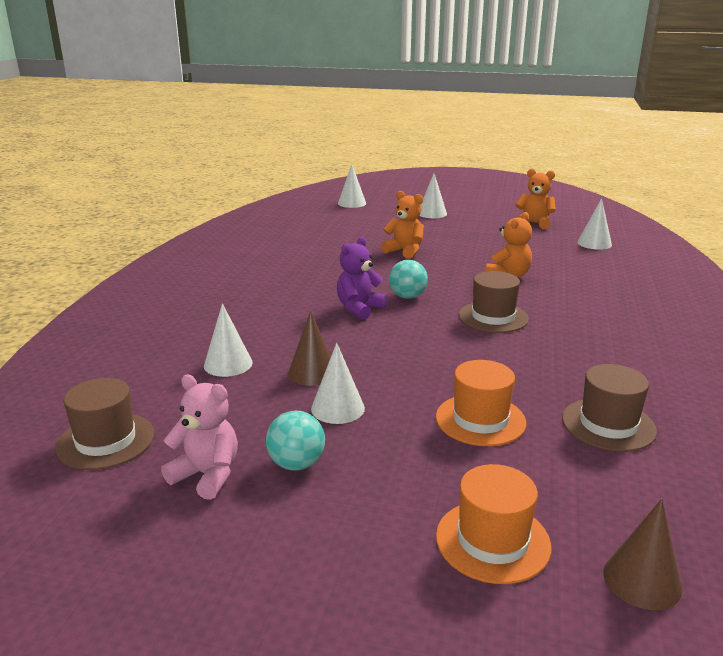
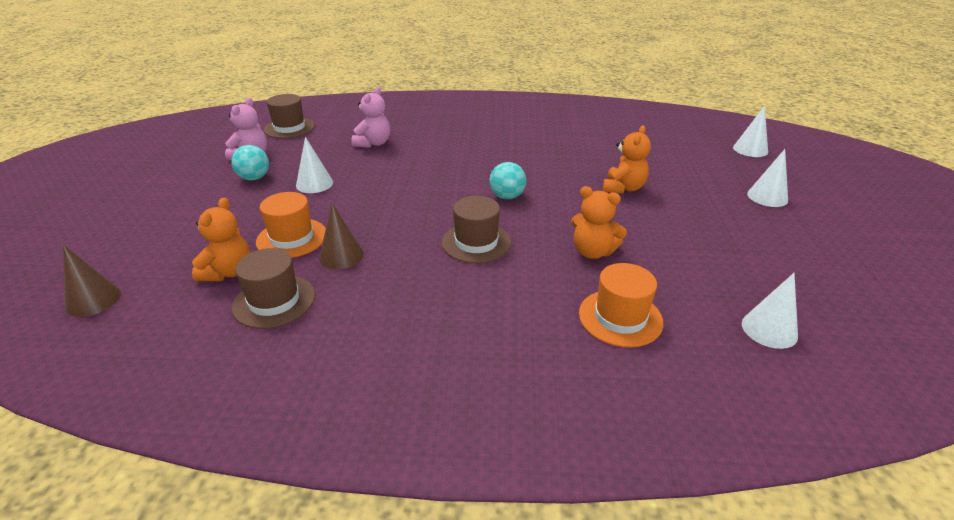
camera: 80 degrees right, 10 degrees up
(228, 364) = (373, 143): white cone -> pink teddy bear
(312, 372) = (363, 171): brown cone -> brown cone (341, 255)
(359, 308) = (473, 177): purple teddy bear -> none
(492, 541) = (157, 244): orange hat -> orange hat (620, 317)
(534, 223) = (809, 275): orange teddy bear -> orange teddy bear (228, 272)

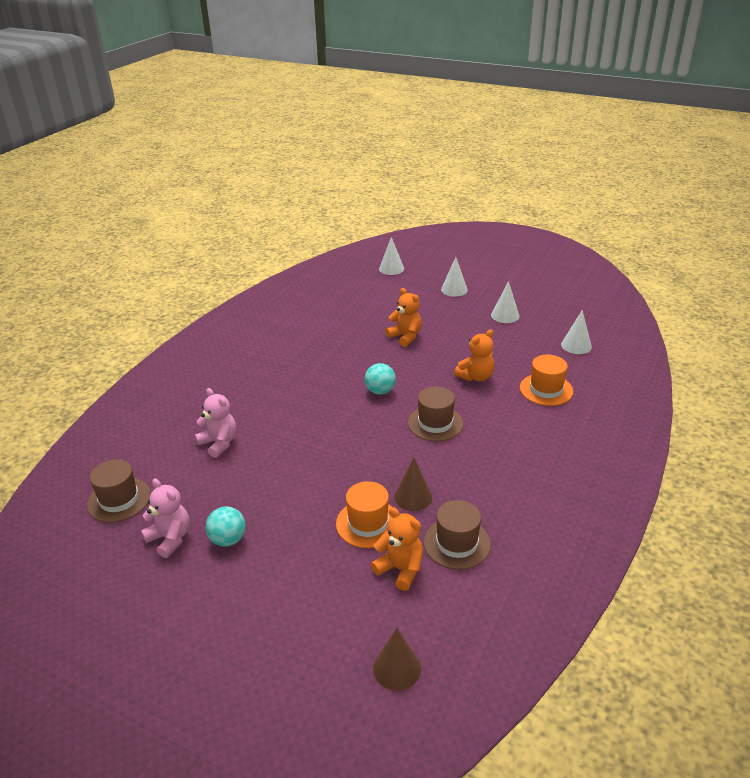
camera: 65 degrees left, 0 degrees up
(314, 184) = (275, 496): white cone -> white cone (505, 315)

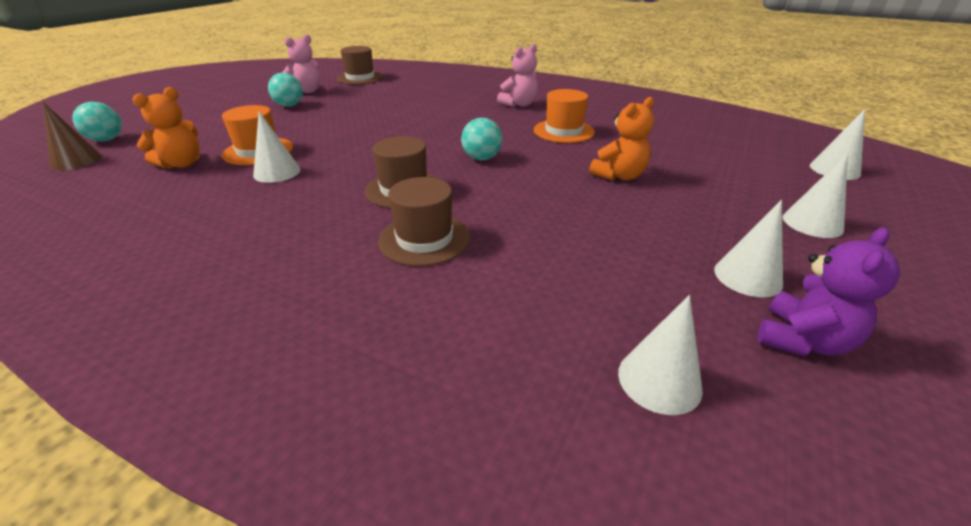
camera: 90 degrees right, 0 degrees up
(219, 443) = (412, 98): pink teddy bear -> pink teddy bear (519, 104)
(335, 675) = (107, 140): none -> turquoise ball
(413, 497) = (277, 172): brown cone -> white cone
(457, 543) = (182, 193): brown hat -> brown hat (424, 239)
(475, 377) = (514, 226): orange teddy bear -> none
(543, 313) = (802, 340): none -> purple teddy bear
(546, 389) = (469, 300): orange hat -> orange hat (563, 131)

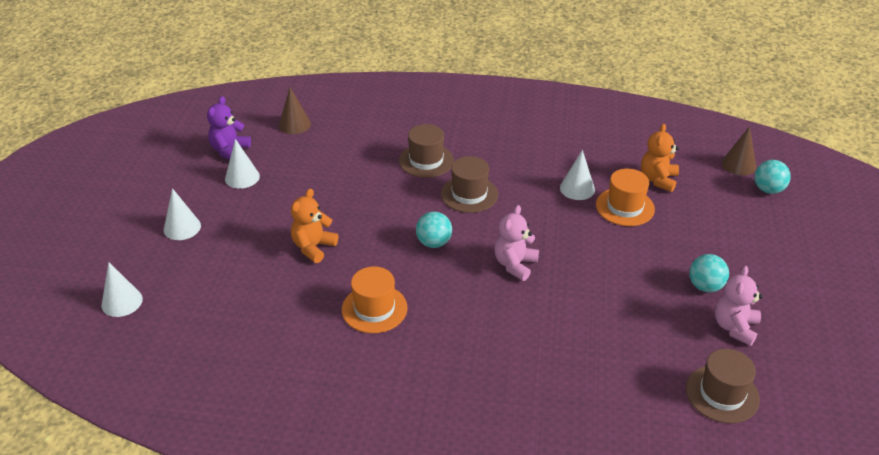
camera: 160 degrees right, 5 degrees up
(519, 104) = (446, 363): pink teddy bear -> pink teddy bear (515, 265)
(659, 380) = (294, 124): white cone -> brown cone

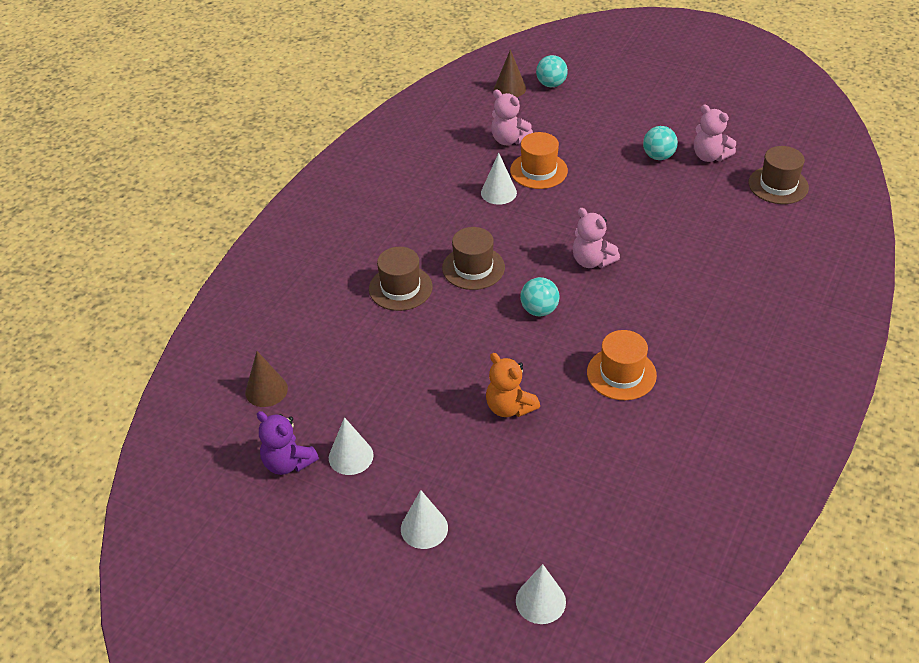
camera: 70 degrees left, 5 degrees up
(658, 180) = (509, 140): orange teddy bear -> pink teddy bear

